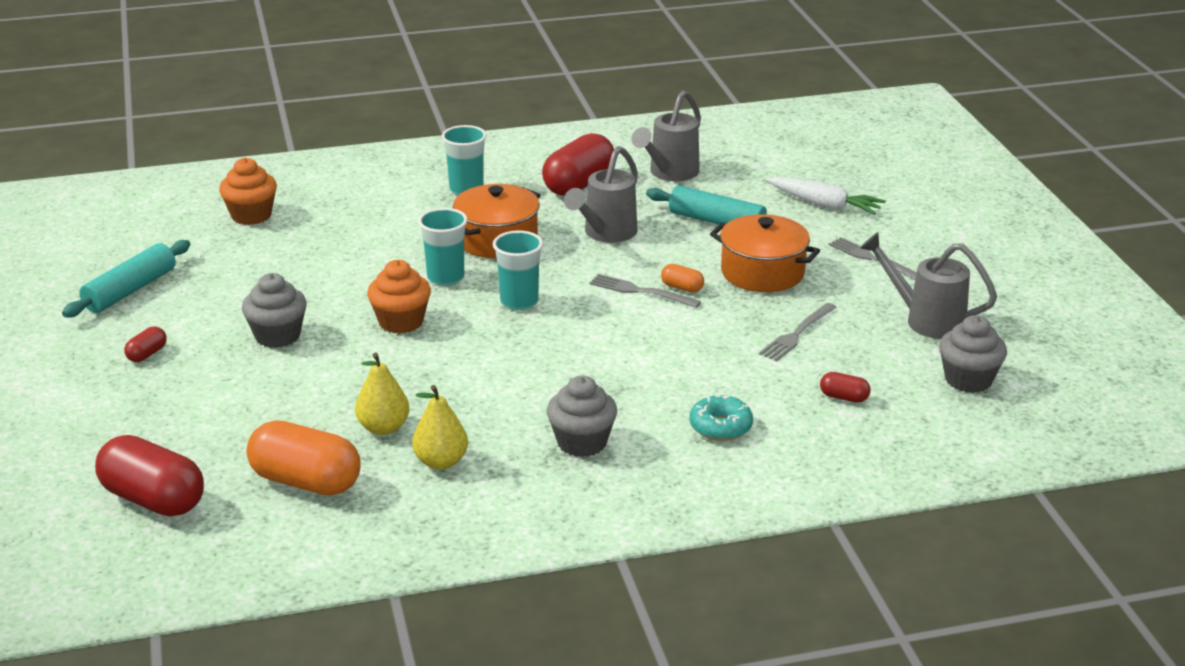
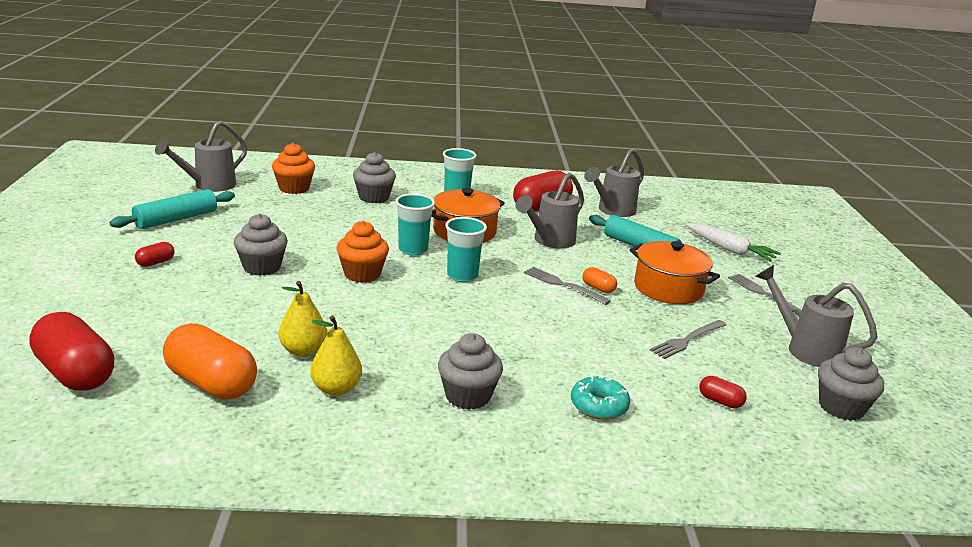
camera: 10 degrees right, 5 degrees down
(138, 233) = (209, 186): none -> grey watering can
(361, 210) = (374, 197): none -> grey cupcake

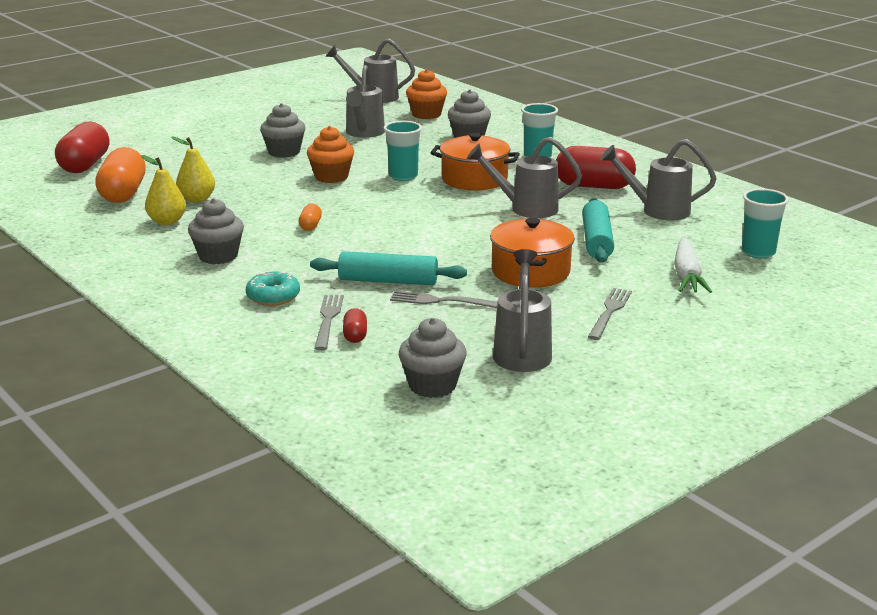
camera: 55 degrees right, 0 degrees up
(155, 263) = (236, 130): red capsule -> none
(176, 219) = (304, 111): turquoise rolling pin -> turquoise rolling pin (388, 281)
(286, 223) = (364, 133): none -> grey watering can
(462, 276) = (392, 202): turquoise cup -> turquoise cup (758, 252)
(562, 285) = (449, 235): grey fork -> grey fork (328, 319)
(598, 288) = (471, 248): orange capsule -> orange capsule (310, 226)

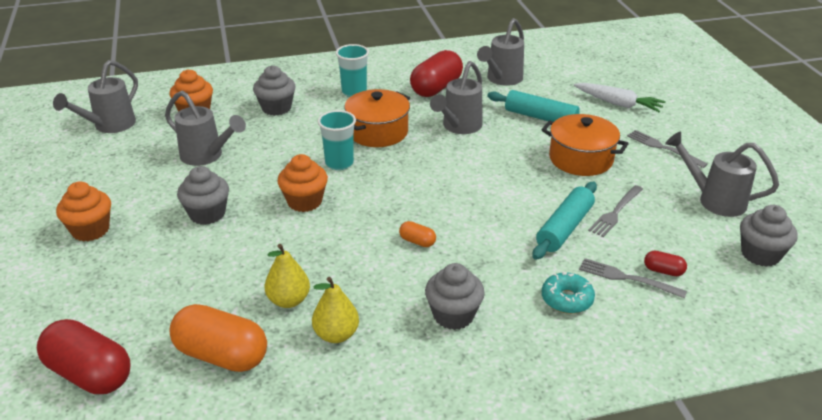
camera: 65 degrees left, 10 degrees up
(234, 127) = (90, 230): none -> orange cupcake
(758, 252) = (594, 69): turquoise cup -> none

